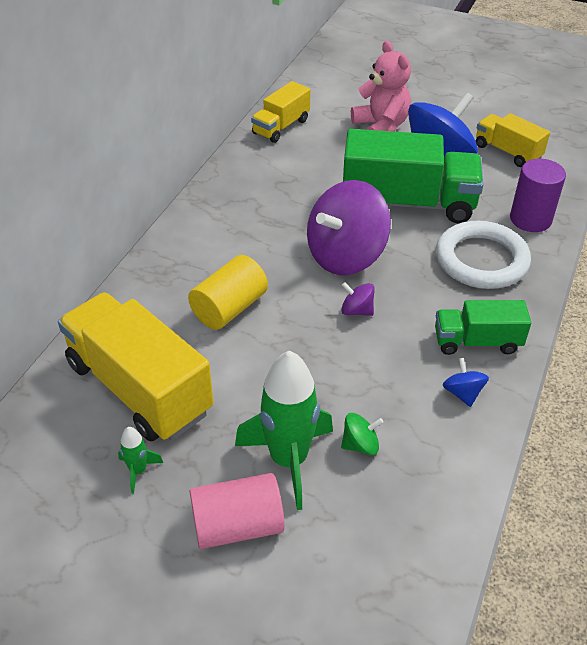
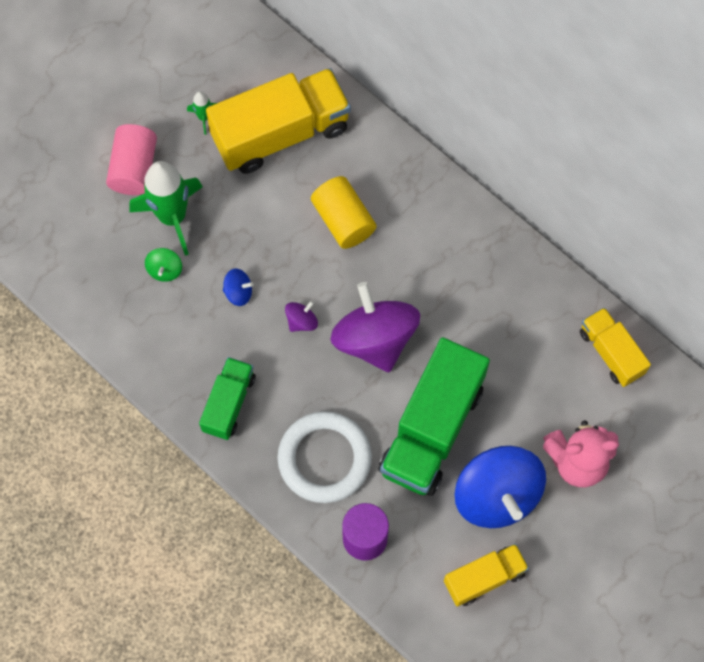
camera: 110 degrees right, 25 degrees up
(462, 393) = (181, 365): blue spinning top -> blue spinning top (238, 292)

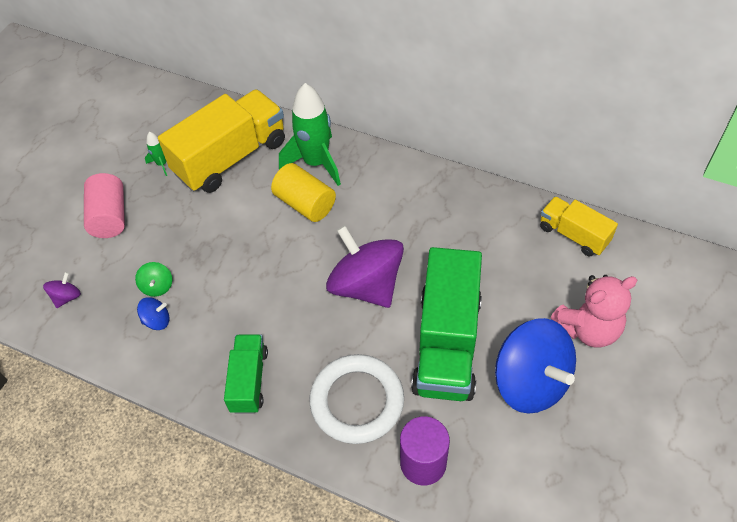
camera: 15 degrees left, 15 degrees down
(172, 217) = (153, 243): green rocket -> green rocket (316, 163)
(238, 292) = (230, 284): blue spinning top -> blue spinning top (157, 320)
(301, 321) = (295, 291): purple spinning top -> purple spinning top (67, 297)
(484, 578) = (553, 462): yellow truck -> none

